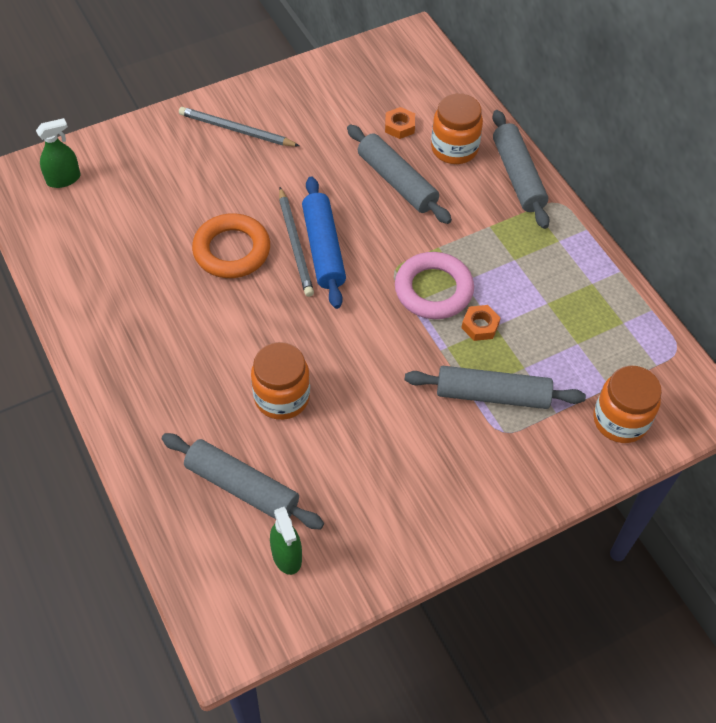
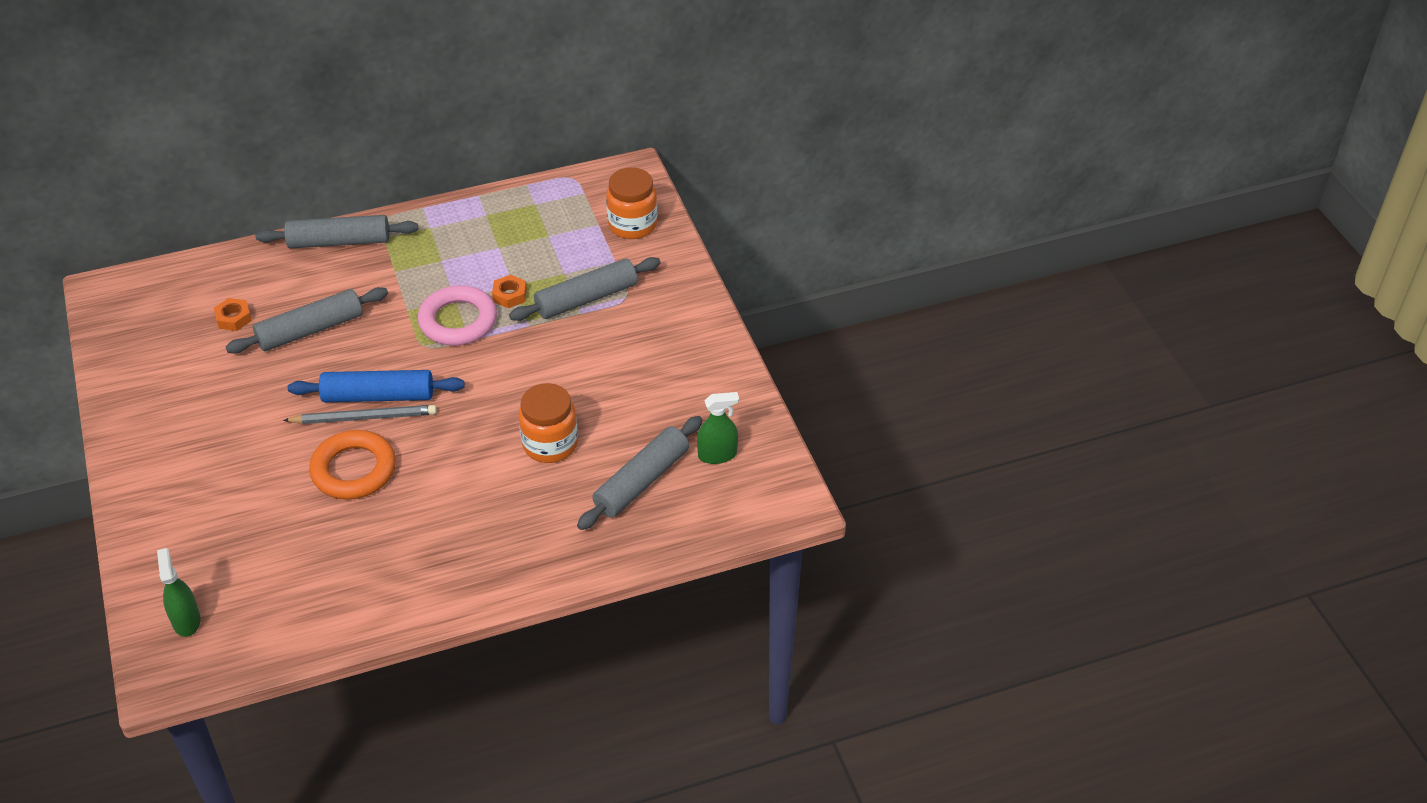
camera: 80 degrees left, 10 degrees down
(236, 130) = (178, 454): grey pencil -> none
(454, 148) = (283, 281): orange jar -> none
(492, 394) = (586, 298): grey rolling pin -> grey rolling pin turned 45 degrees clockwise

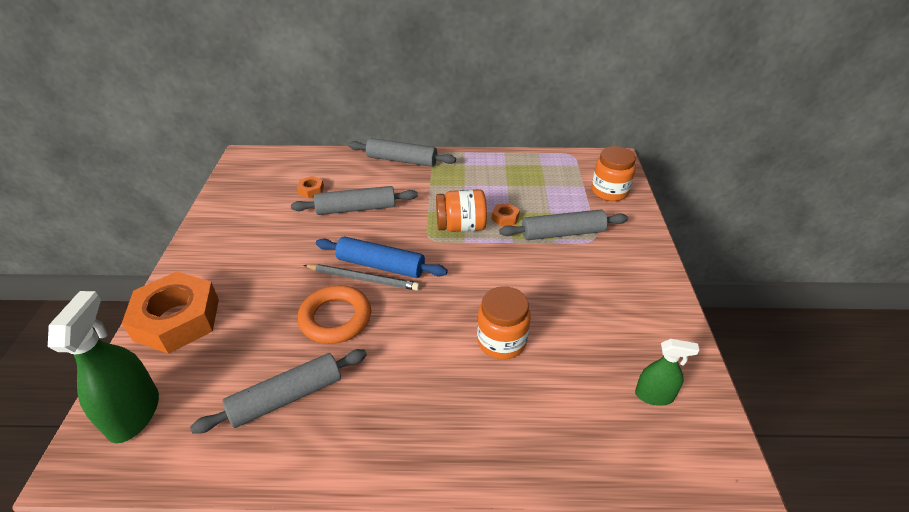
camera: 20 degrees right, 5 degrees down
(165, 521) = (177, 319): none -> orange nut
(186, 620) = (134, 414): green spray bottle -> green spray bottle, size x1.70
(458, 321) = (461, 227): pink ring -> orange jar
(641, 481) = (575, 401): grey rolling pin -> grey rolling pin (286, 397)

